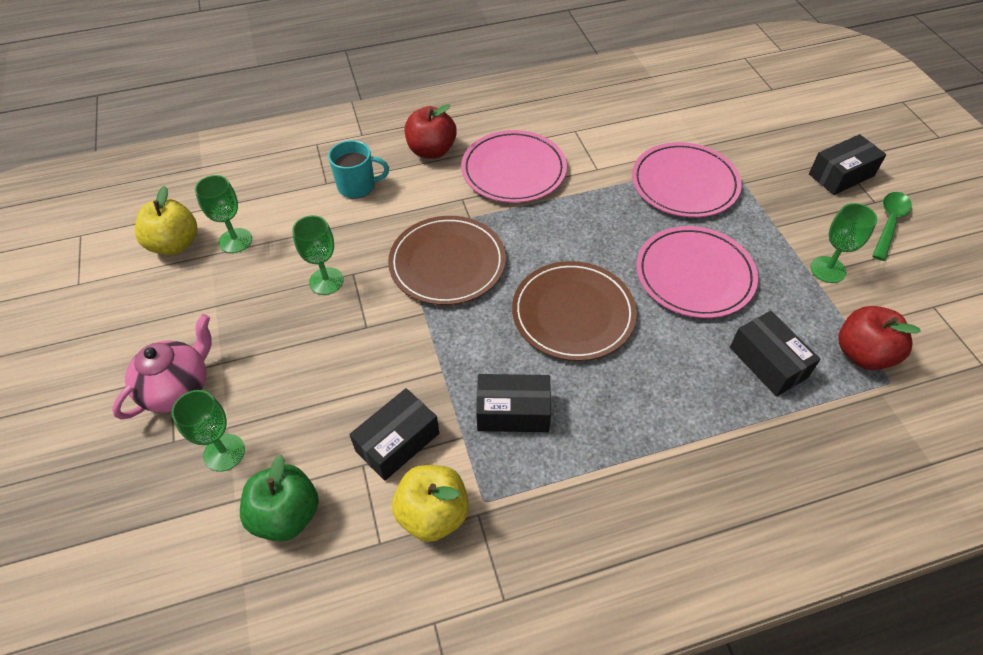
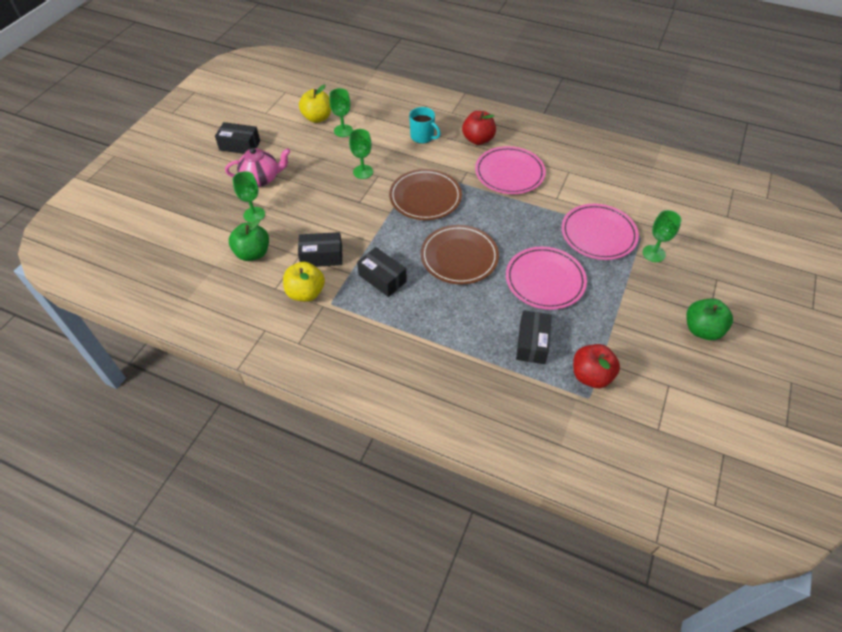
camera: 40 degrees right, 0 degrees up
(828, 269) = (627, 326): green goblet -> green goblet (653, 253)
(841, 175) = (706, 287): black box -> black box (240, 145)
(889, 223) = (702, 330): green spoon -> green apple

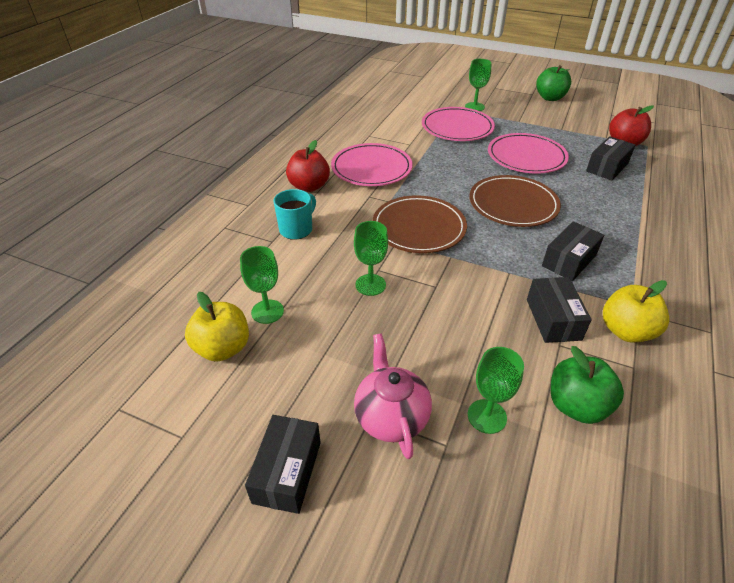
camera: 90 degrees left, 10 degrees down
(532, 343) = (607, 167): black box -> black box turned 60 degrees counterclockwise

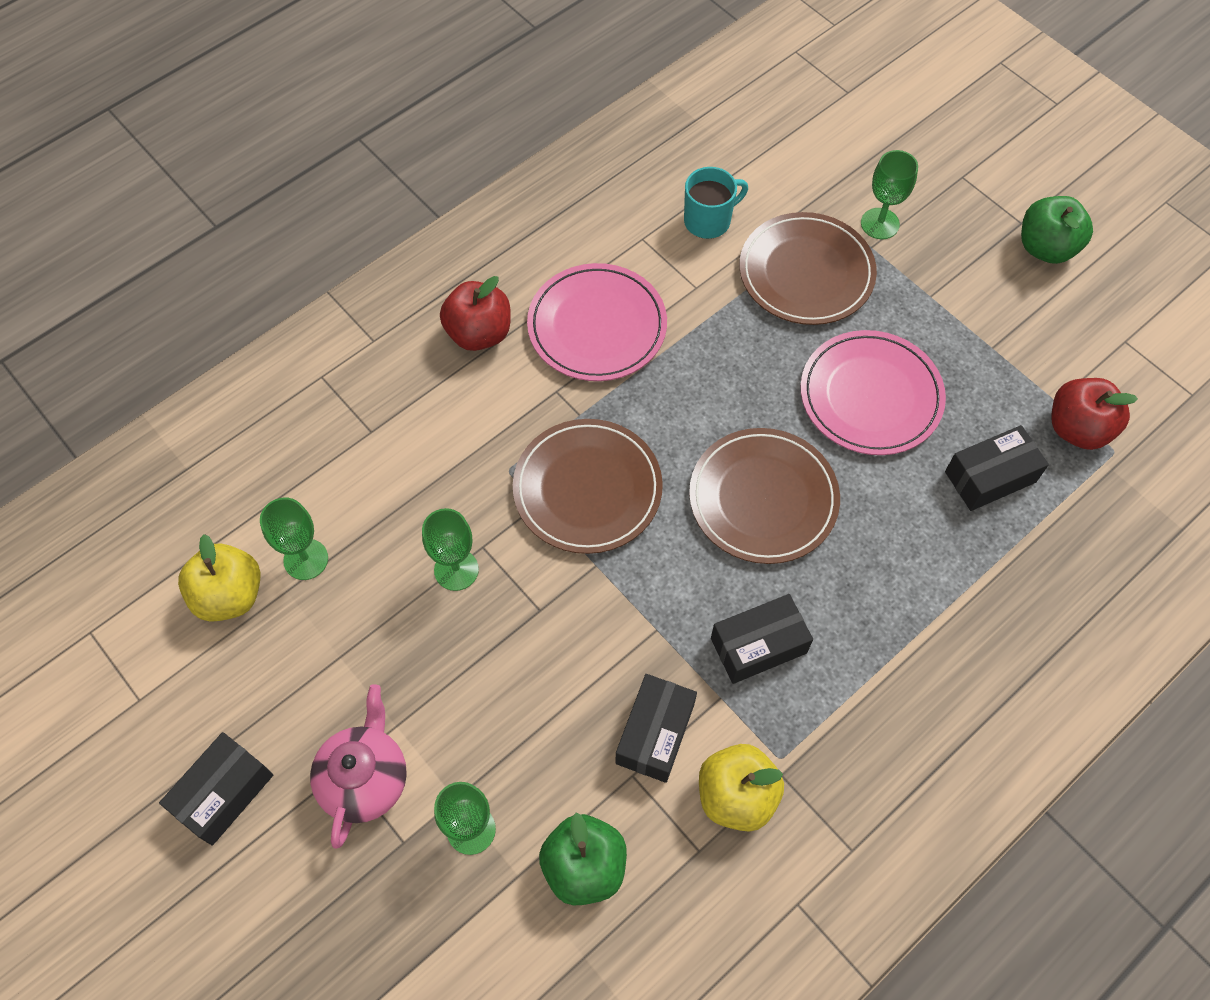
camera: 25 degrees right, 20 degrees up
(297, 229) = (415, 421): turquoise mug -> turquoise mug (708, 220)
(457, 127) = (806, 272): pink plate -> brown plate

